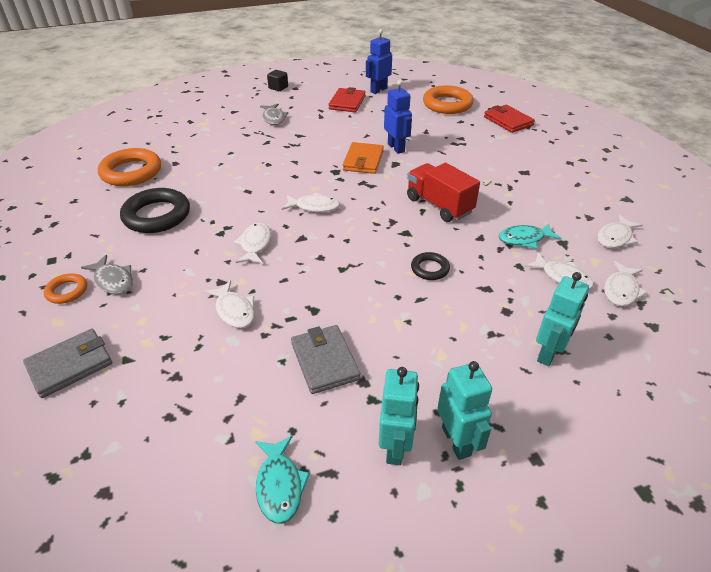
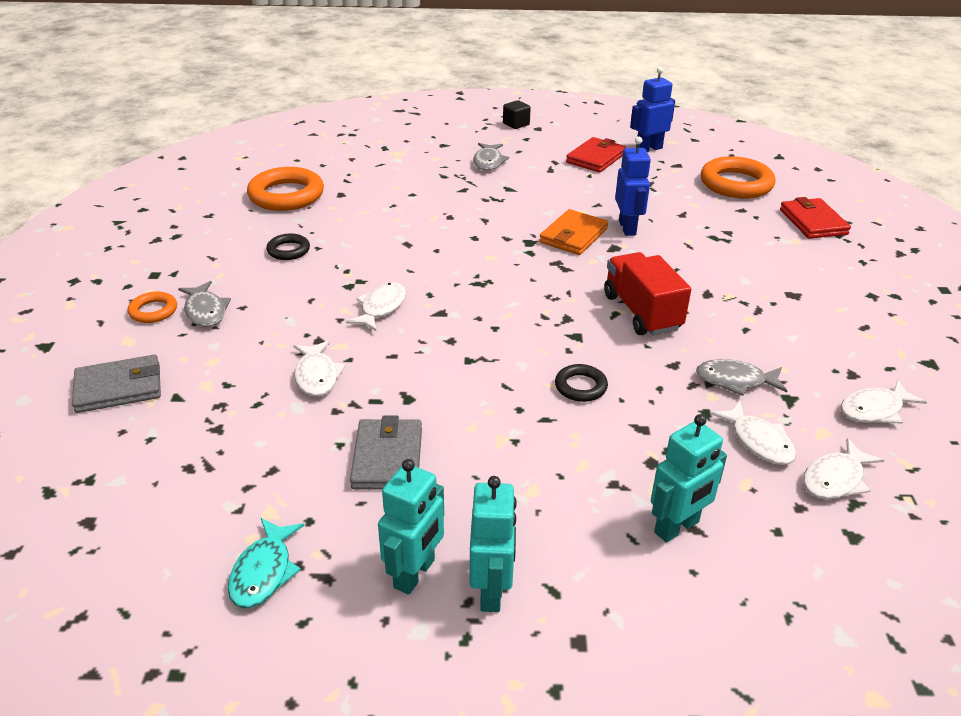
camera: 20 degrees right, 5 degrees down
(157, 215) = (288, 250): black ring -> black ring, size x0.51
(314, 207) = (477, 279): white fish -> none
(524, 239) = (735, 381): turquoise fish -> grey fish

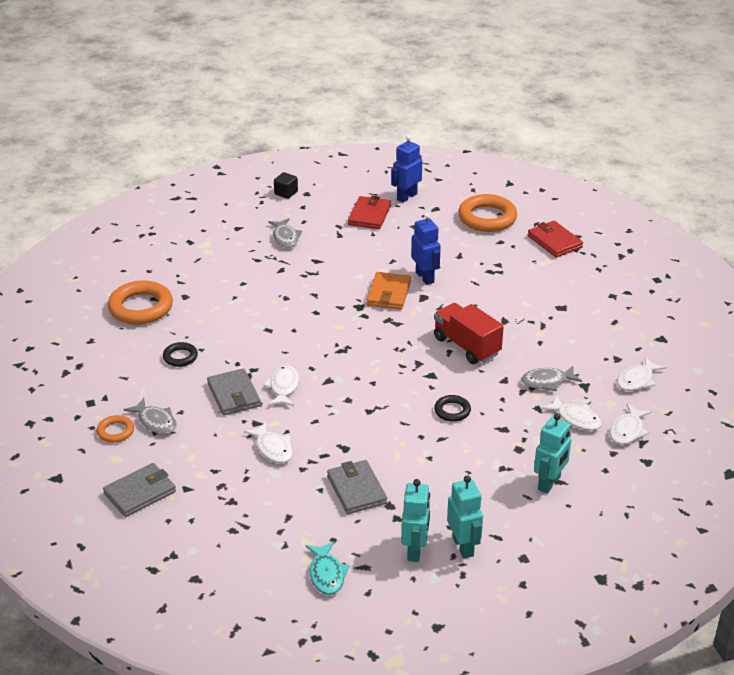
camera: 20 degrees left, 0 degrees up
(317, 303) = (234, 395): none -> grey wallet

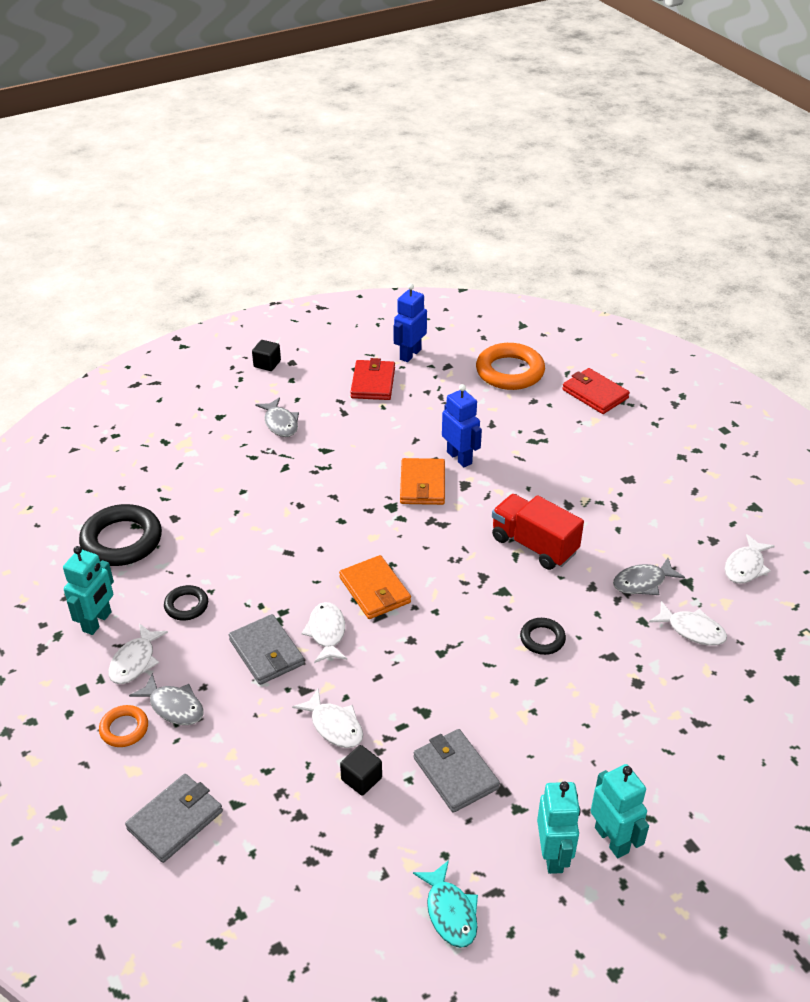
camera: 10 degrees left, 5 degrees up
(141, 307) = (122, 540): orange ring -> black ring
(284, 484) = (361, 779): none -> black cube
(329, 363) = (375, 590): none -> orange wallet
(549, 483) = (689, 728): turquoise robot -> turquoise robot (97, 622)
(627, 430) = (757, 638): white fish -> white fish (135, 661)

